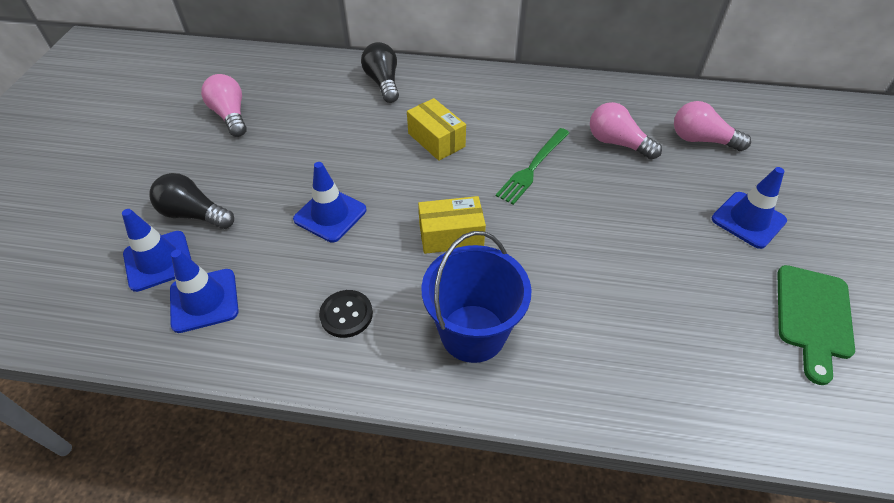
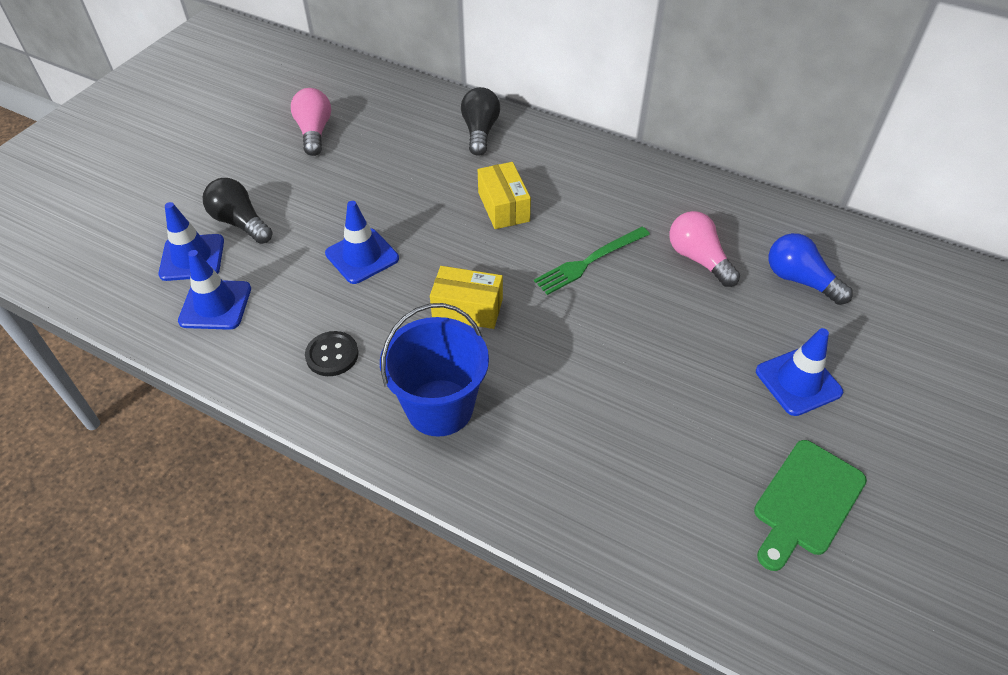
camera: 20 degrees right, 0 degrees up
(701, 140) = (799, 280): pink light bulb -> blue light bulb

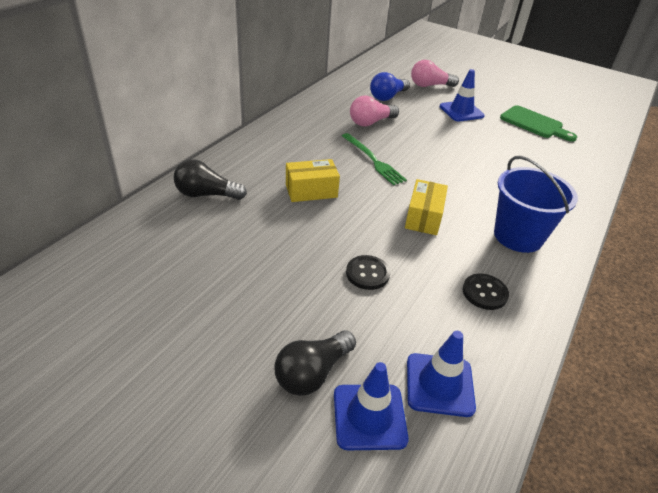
camera: 90 degrees left, 10 degrees down
(314, 132) = (160, 311): pink light bulb -> pink light bulb (429, 85)
(362, 256) = (367, 273): blue traffic cone -> black button

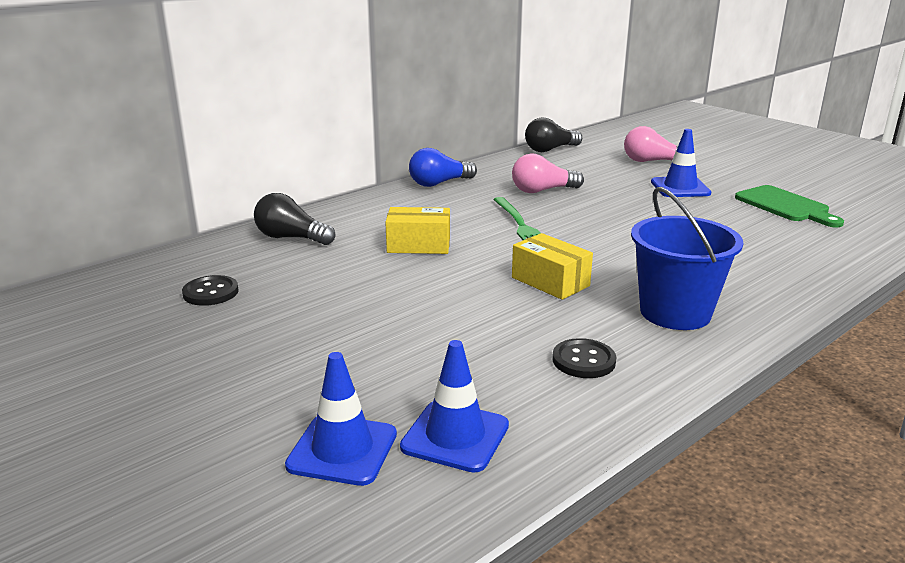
camera: 20 degrees right, 15 degrees down
(312, 373) = (301, 401): black light bulb -> black light bulb (550, 149)
(367, 273) = (435, 324): black button -> black button (211, 292)
(387, 97) = (583, 169): blue light bulb -> blue light bulb (439, 183)
(424, 217) = (550, 282): yellow box -> yellow box turned 75 degrees counterclockwise

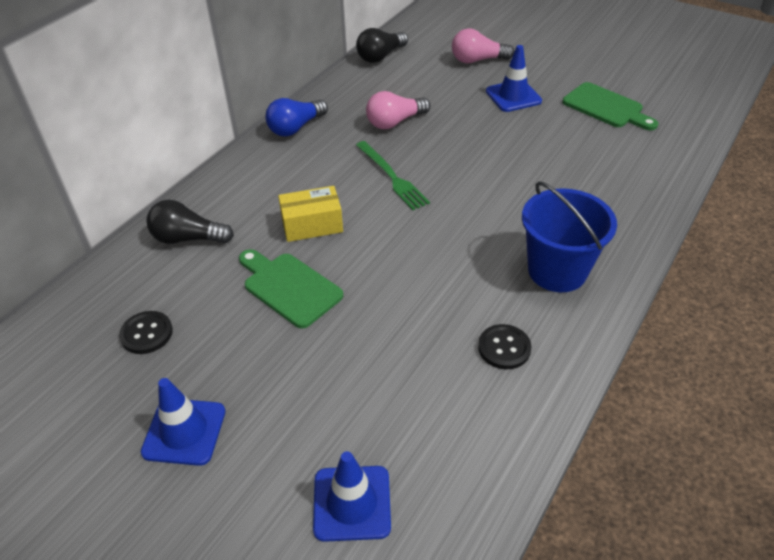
camera: 15 degrees left, 20 degrees up
(370, 282) = (289, 287): none -> green cutting board
(455, 436) = (435, 463): blue traffic cone -> blue traffic cone (184, 431)
(550, 282) = (444, 252): yellow box -> none

